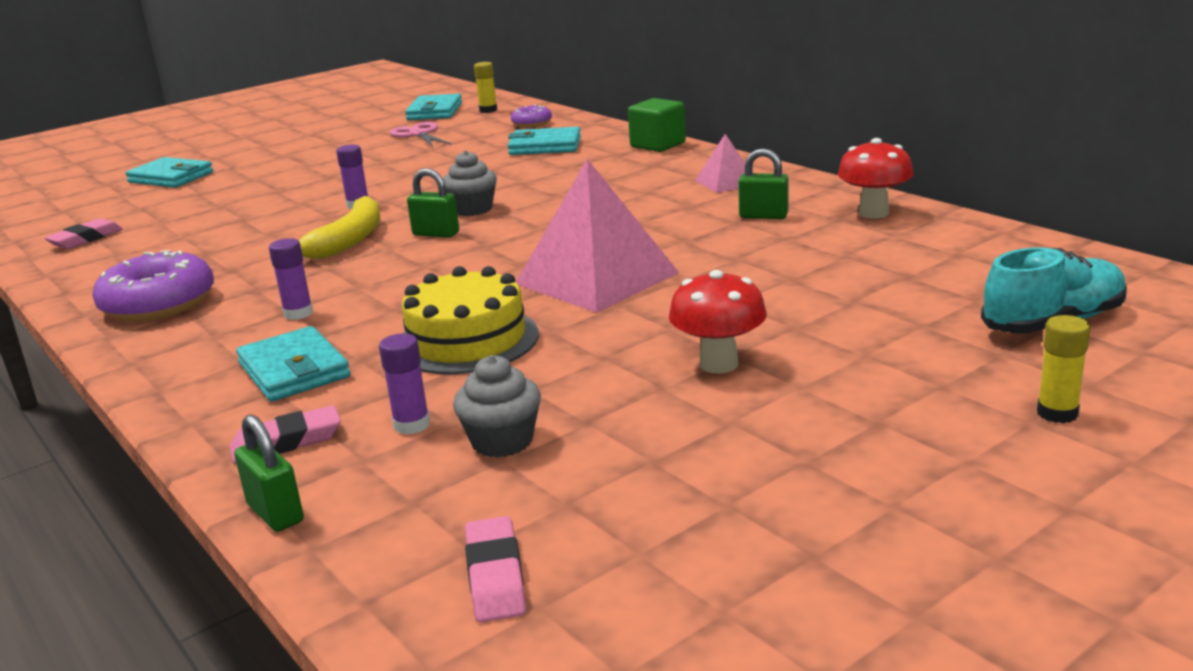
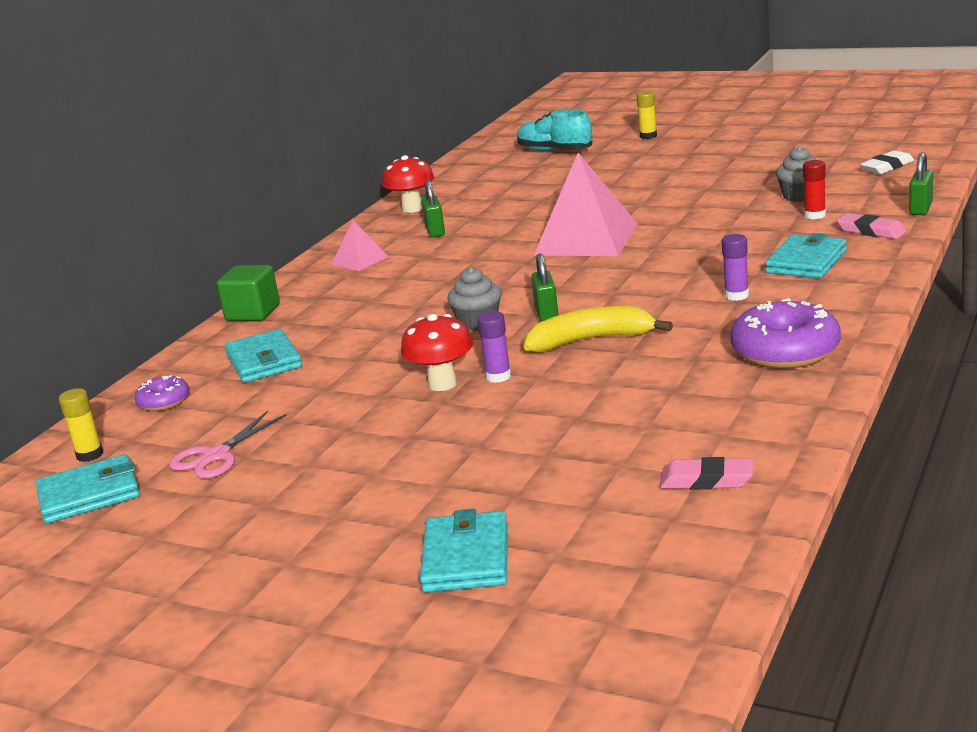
camera: 115 degrees left, 0 degrees up
(412, 425) = (815, 215): purple glue stick -> red glue stick
(467, 340) = (711, 238): yellow cake -> none
(495, 576) = (887, 167): pink eraser -> white eraser
(718, 364) = (670, 186): red mushroom -> red mushroom (442, 384)

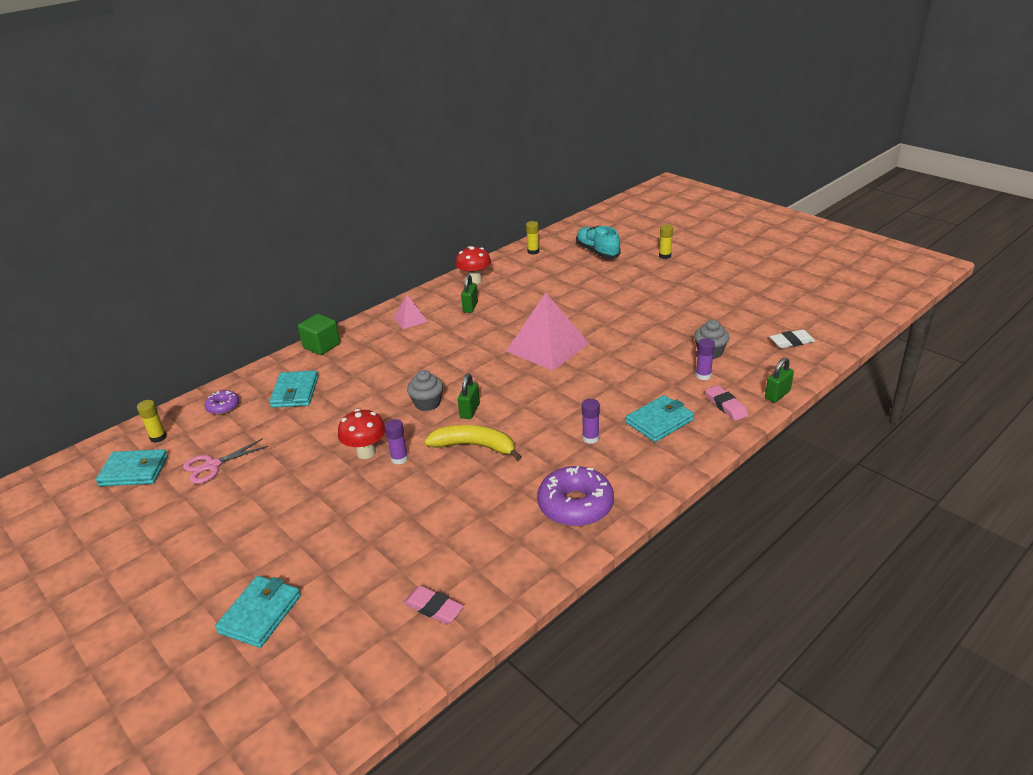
camera: 20 degrees right, 10 degrees up
(465, 169) = (533, 251): none -> yellow glue stick
(815, 215) = (703, 375): red glue stick -> purple glue stick

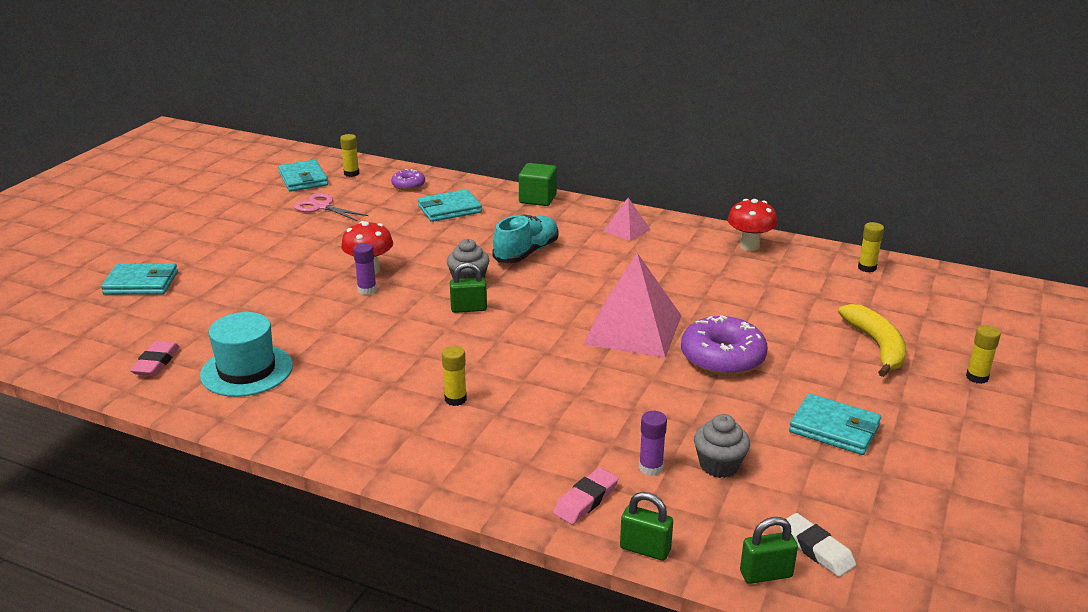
camera: 65 degrees right, 5 degrees down
(470, 307) = (684, 258): green padlock -> green padlock (766, 574)
(474, 446) = (406, 326): yellow banana -> yellow banana (877, 346)
(485, 546) = (247, 370): none -> turquoise hat
(575, 505) = (326, 413): purple donut -> purple donut (722, 358)
(590, 438) = (455, 399): purple glue stick -> yellow glue stick
(597, 252) = (922, 316): turquoise shoe -> turquoise shoe (526, 252)
(659, 421) = (517, 446): turquoise wallet -> turquoise wallet (834, 428)

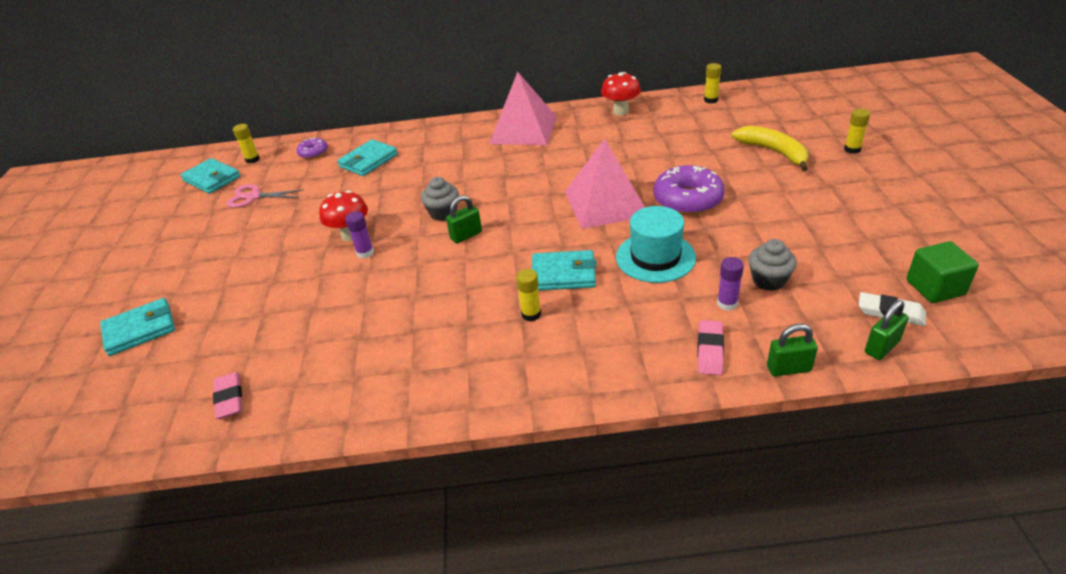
camera: 25 degrees left, 10 degrees up
(247, 370) = (326, 368): turquoise hat -> turquoise hat (655, 257)
(526, 252) = (466, 173): turquoise shoe -> none
(537, 199) = (432, 128): green cube -> green cube (935, 287)
(626, 230) = (523, 129): pink pyramid -> pink pyramid, size x2.04
(834, 428) = (810, 220): turquoise wallet -> turquoise wallet (563, 274)

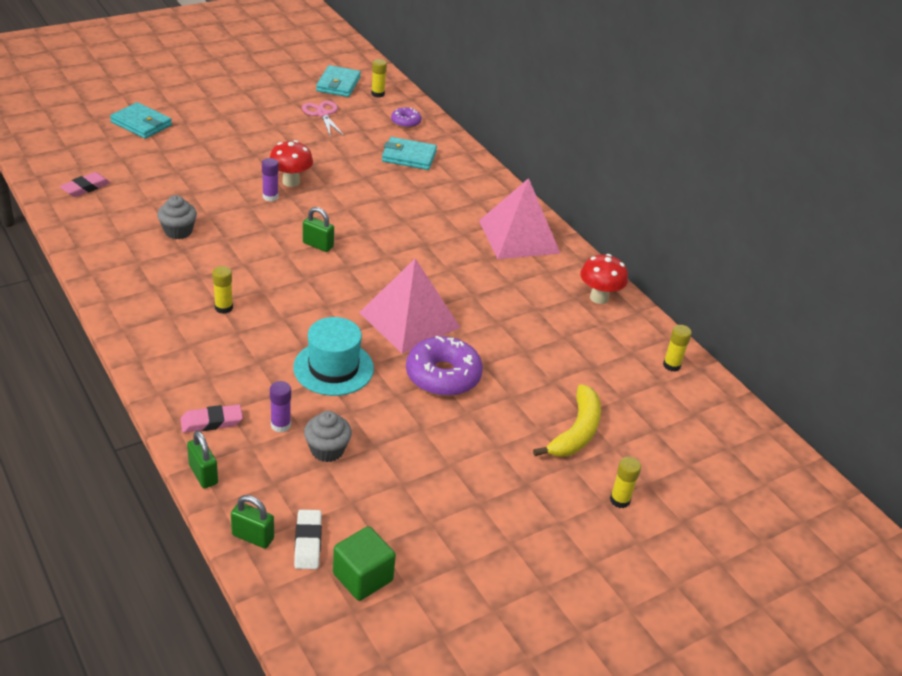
camera: 55 degrees right, 0 degrees up
(443, 213) = (346, 223): grey cupcake -> grey cupcake (178, 231)
(563, 274) = (285, 315): turquoise wallet -> none

